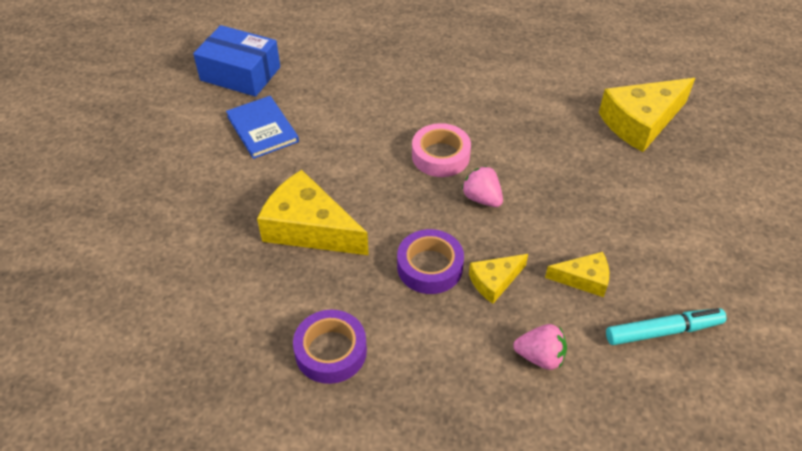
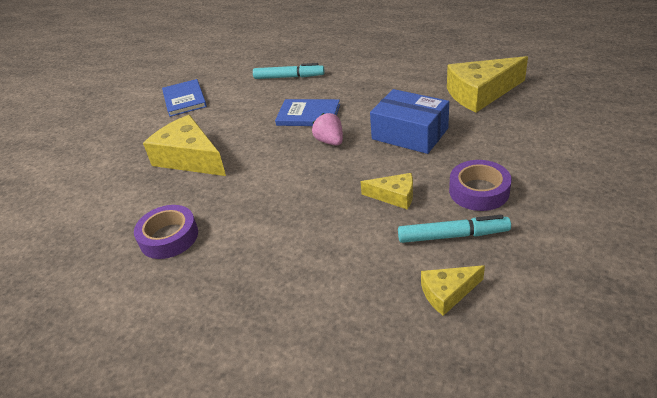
camera: 15 degrees right, 10 degrees down
(240, 73) = (184, 69): blue box -> blue box (410, 134)
(393, 91) = (289, 77): none -> turquoise marker
(430, 267) = (270, 184): purple tape -> purple tape (479, 191)
(440, 156) = (308, 115): pink tape -> blue book
(494, 281) = (318, 195): yellow cheese -> yellow cheese (447, 293)
(540, 357) = (336, 249): pink strawberry -> none

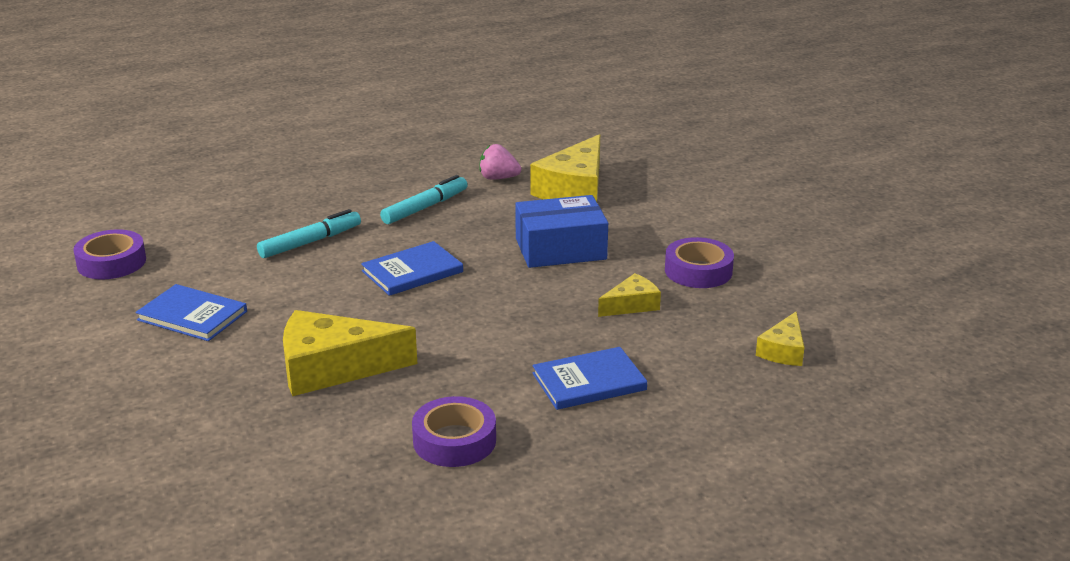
camera: 50 degrees left, 10 degrees down
(199, 58) = (111, 262): none -> purple tape
(288, 240) = (589, 381): none -> blue book
(330, 141) = (485, 286): pink strawberry -> pink strawberry (498, 178)
(453, 236) = (728, 312): turquoise marker -> turquoise marker (425, 207)

